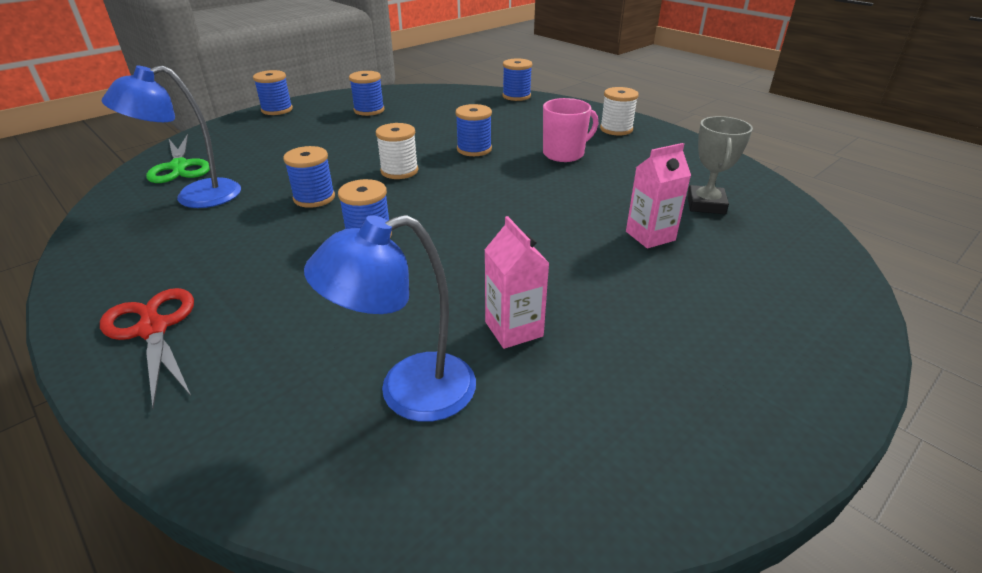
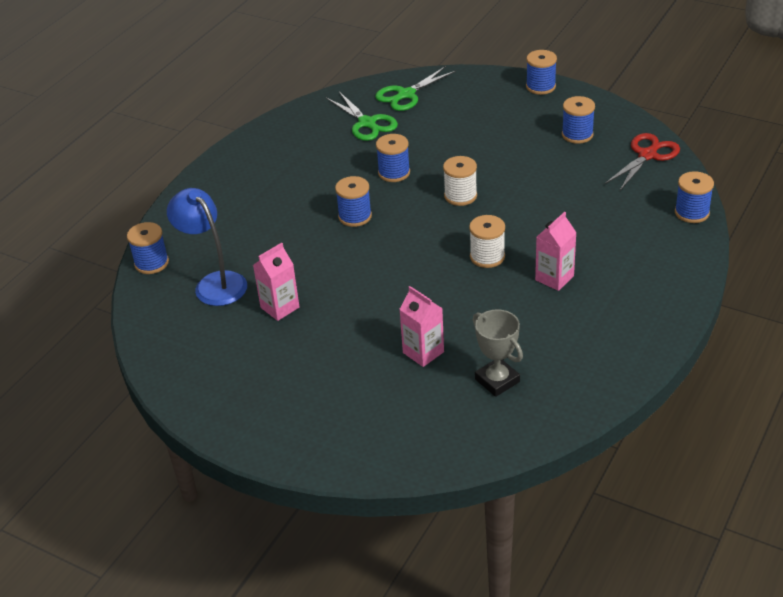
camera: 75 degrees right, 5 degrees up
(153, 328) = (230, 179): red scissors -> red scissors (647, 155)
(195, 197) = (367, 123): blue lamp -> green scissors
(474, 149) = (529, 222): blue spool -> blue spool (151, 263)
(564, 154) = (554, 278): pink mug -> pink carton
(616, 129) = (643, 302): white spool -> white spool (487, 257)
(706, 204) = (497, 380): grey trophy -> grey trophy turned 60 degrees clockwise

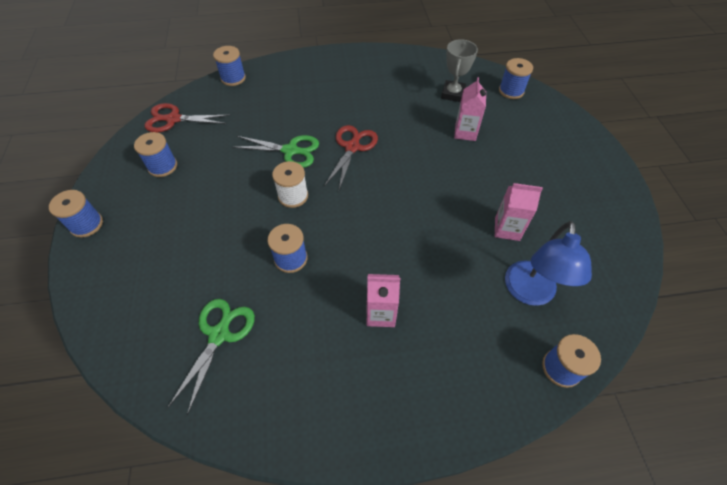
camera: 130 degrees left, 15 degrees up
(355, 216) = (370, 249): blue spool -> blue spool (511, 91)
(406, 95) = (144, 332): green scissors -> green scissors (291, 151)
(487, 257) = (352, 147): white spool -> red scissors
(554, 278) = (346, 108): pink carton -> pink carton (381, 313)

